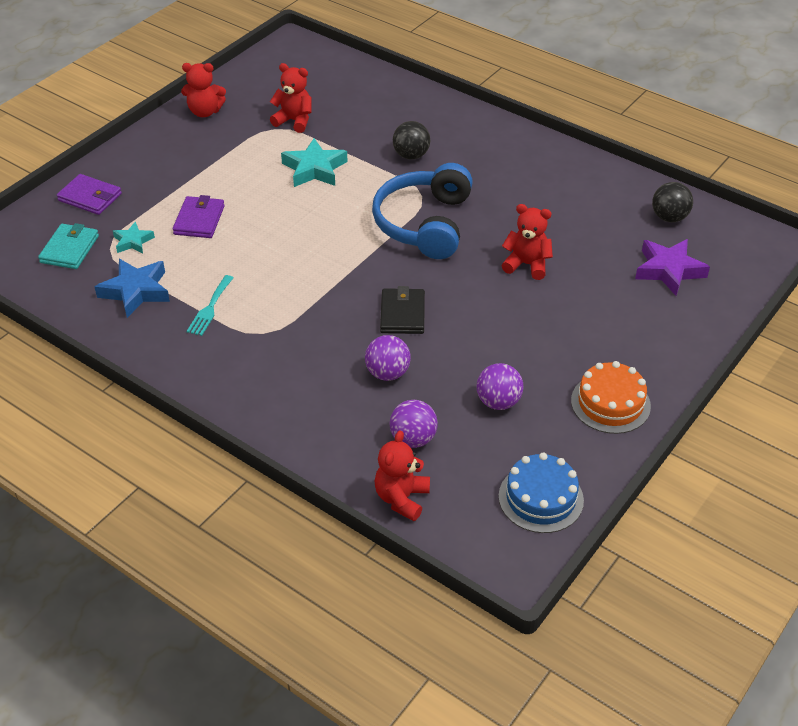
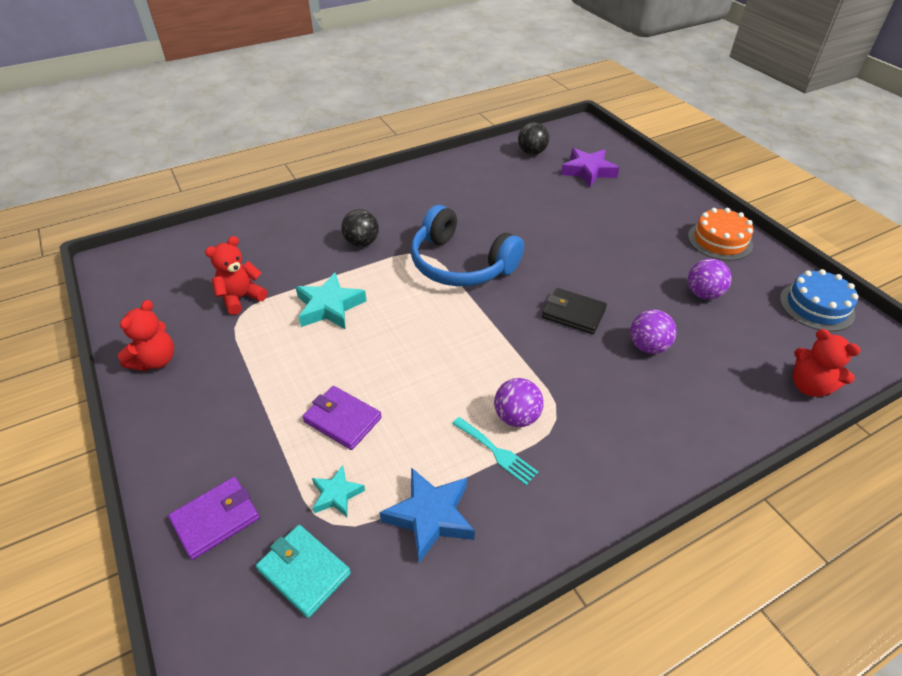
camera: 65 degrees left, 0 degrees up
(413, 439) = (736, 356): purple ball -> purple ball (516, 417)
(527, 264) = (546, 228): red teddy bear -> none

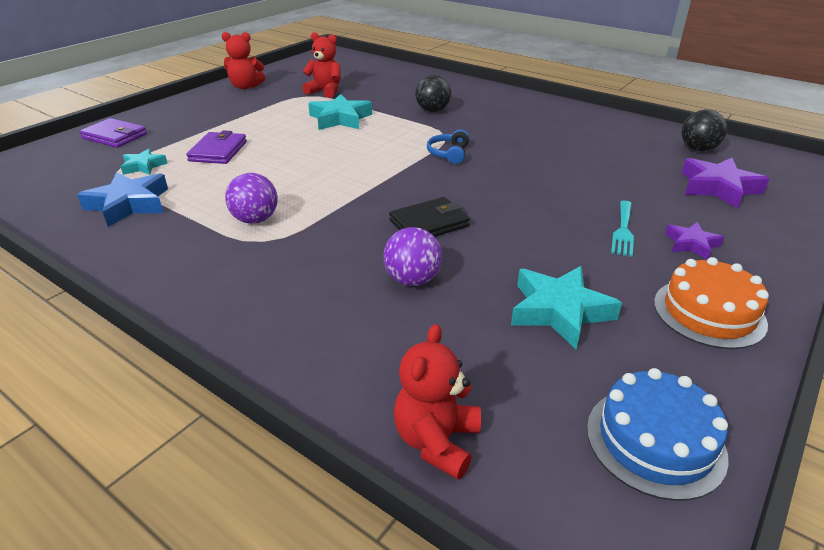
camera: 65 degrees right, 10 degrees down
(304, 571) = (74, 172): turquoise wallet -> none
(461, 264) = (449, 154): blue headphones -> blue headphones, size x0.42
(496, 452) = (207, 218): turquoise fork -> turquoise fork (623, 230)
(573, 313) = (429, 223): black wallet -> black wallet turned 60 degrees clockwise
(650, 213) = (691, 244): none -> purple star
(703, 294) = (559, 311): purple ball -> turquoise star

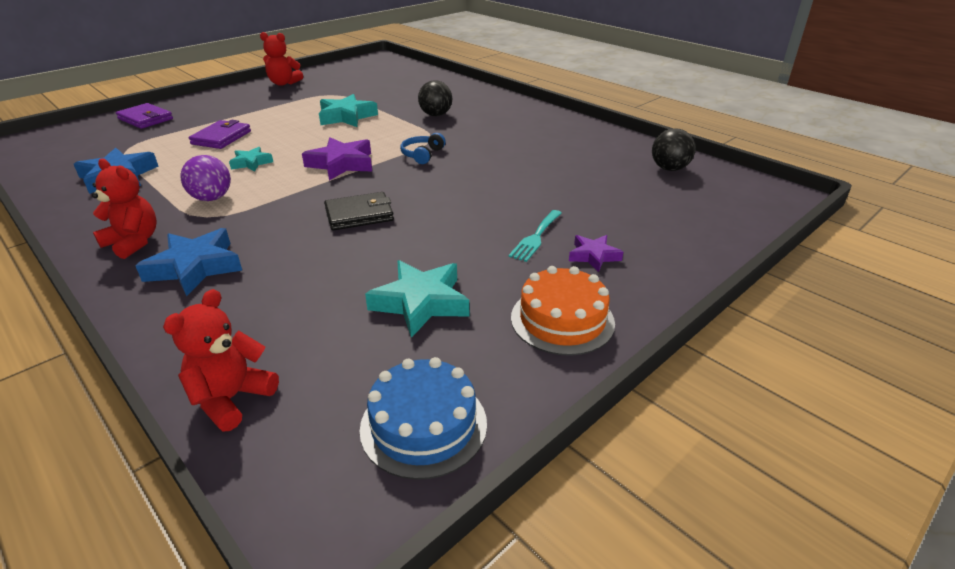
camera: 10 degrees right, 0 degrees up
(143, 166) = (151, 146): turquoise star -> turquoise star (251, 163)
(292, 299) = (195, 267): none -> blue star
(325, 91) = (350, 92): red teddy bear -> red teddy bear (133, 242)
(412, 280) = (309, 262): purple ball -> none
(718, 188) = (662, 206): purple star -> purple star (341, 164)

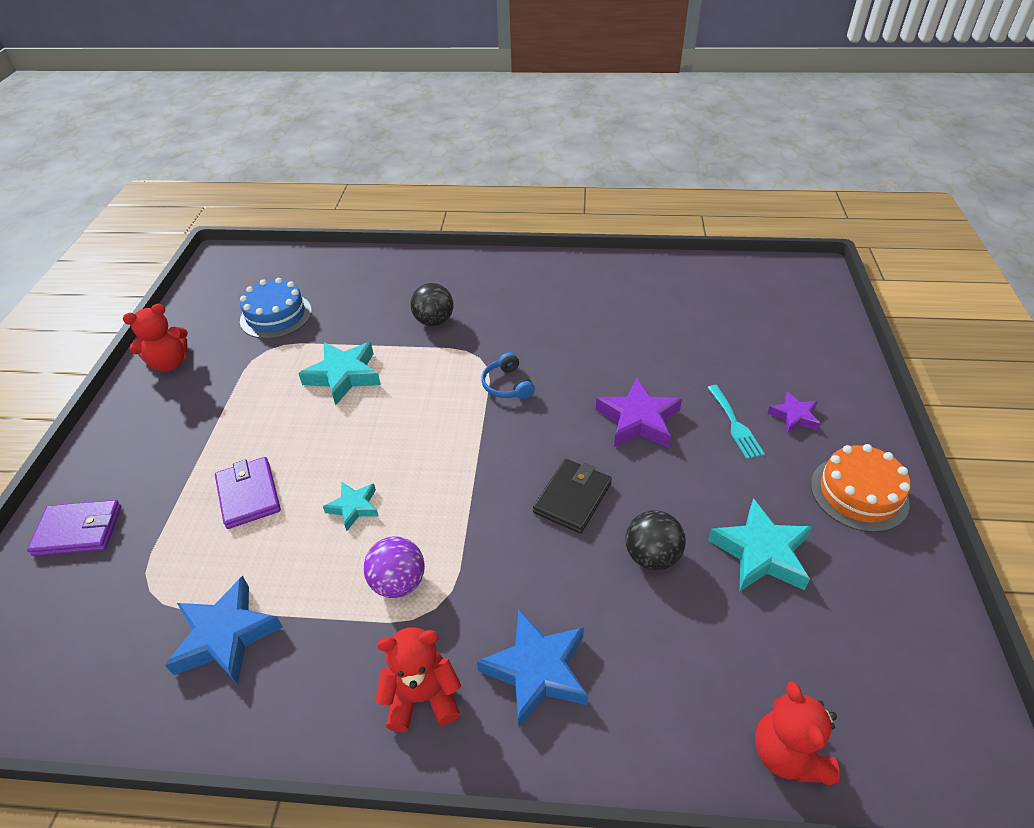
camera: 40 degrees left, 10 degrees up
(341, 164) = (452, 446): purple star -> purple star (638, 420)
(423, 425) = (917, 652): blue cake -> blue cake (276, 315)
(669, 169) = (715, 284): black ball -> black ball (652, 556)

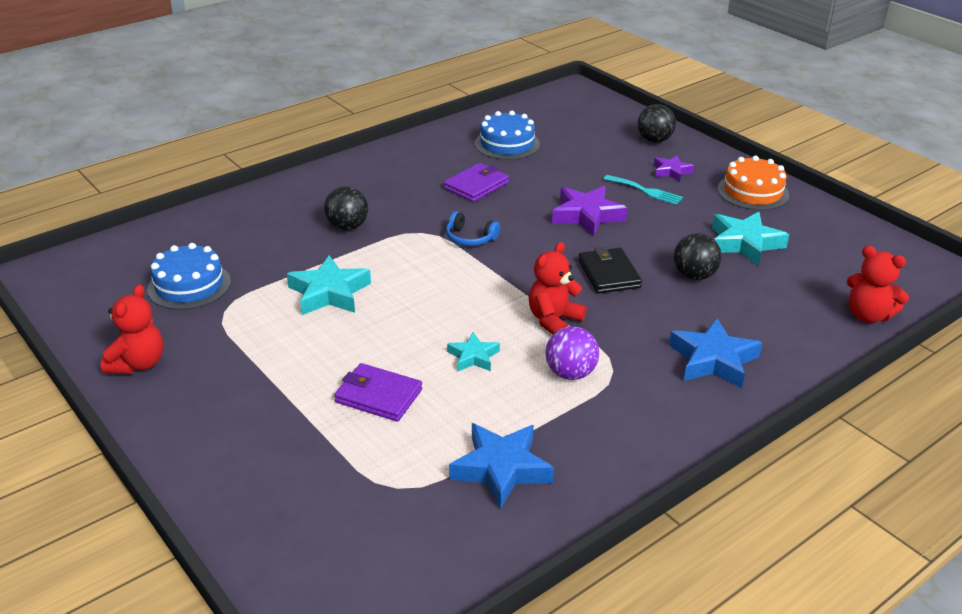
camera: 45 degrees left, 10 degrees down
(78, 531) = (265, 499): purple wallet -> purple wallet (476, 186)
(422, 697) = (672, 411): red teddy bear -> red teddy bear (554, 320)
(667, 302) = (507, 144): none -> blue cake
(824, 369) = (654, 140): none -> black ball

